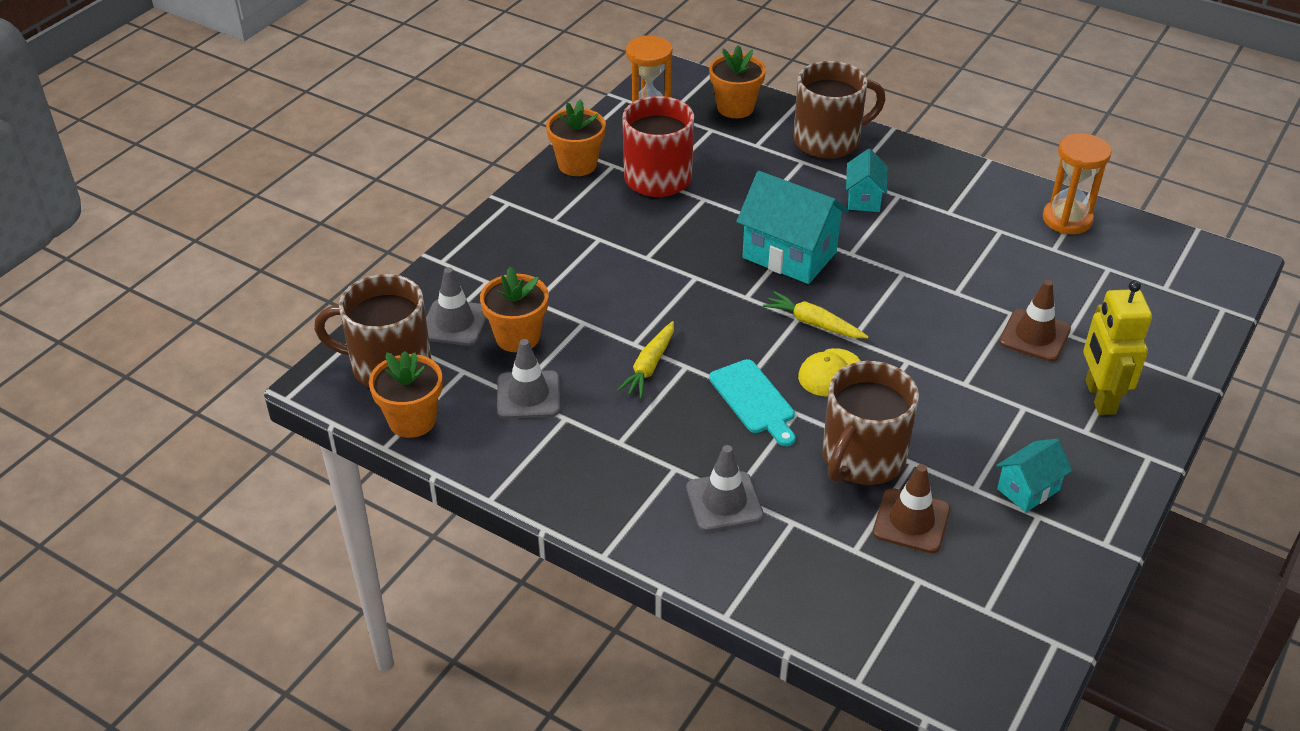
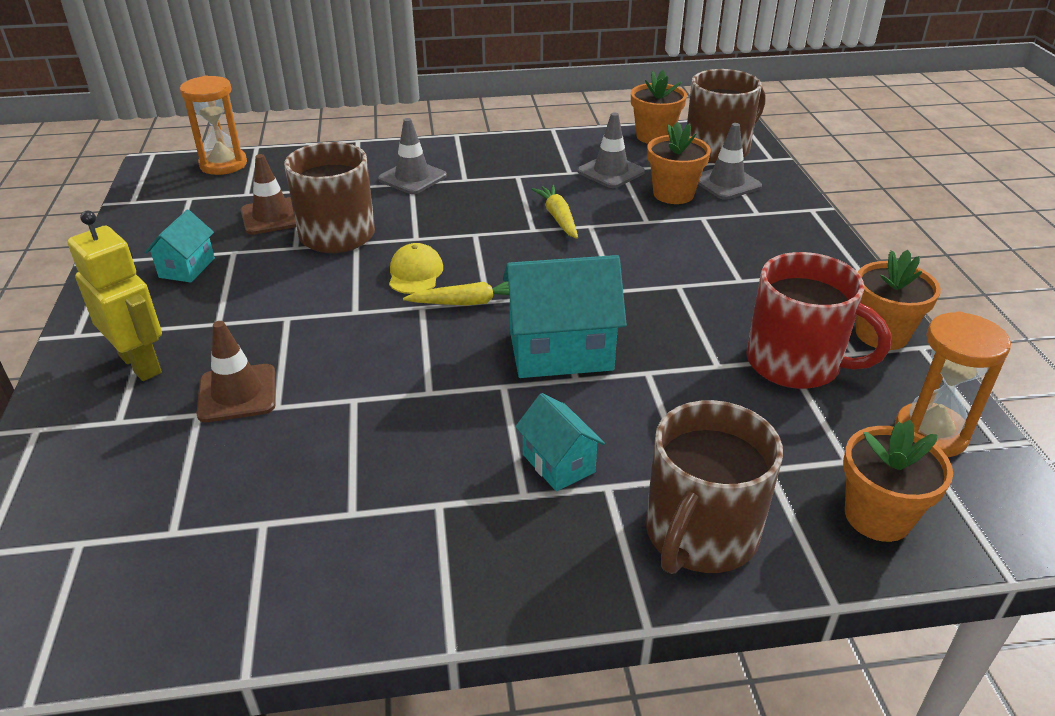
camera: 140 degrees right, 5 degrees down
(754, 400) = (456, 232): turquoise cutting board -> none
(1067, 219) = (264, 589): orange hourglass -> orange hourglass (223, 164)

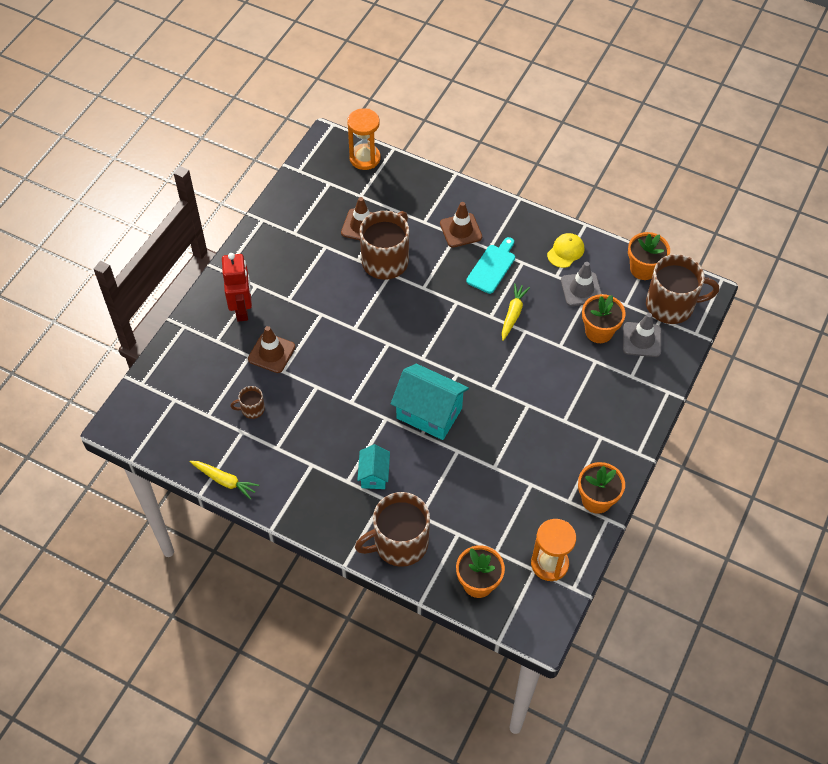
camera: 35 degrees right, 20 degrees up
(141, 364) = (242, 309): yellow robot -> red robot
(187, 268) = (296, 247): turquoise house -> none
(258, 481) = (252, 409): none -> brown mug
(412, 178) = (461, 230): grey traffic cone -> brown traffic cone
(415, 273) = (402, 316): yellow cap -> yellow cap (565, 251)
(469, 302) = (412, 354): yellow carrot -> yellow carrot (225, 481)
(486, 191) = (492, 267): none -> turquoise cutting board
(795, 363) = (532, 489): red mug -> none

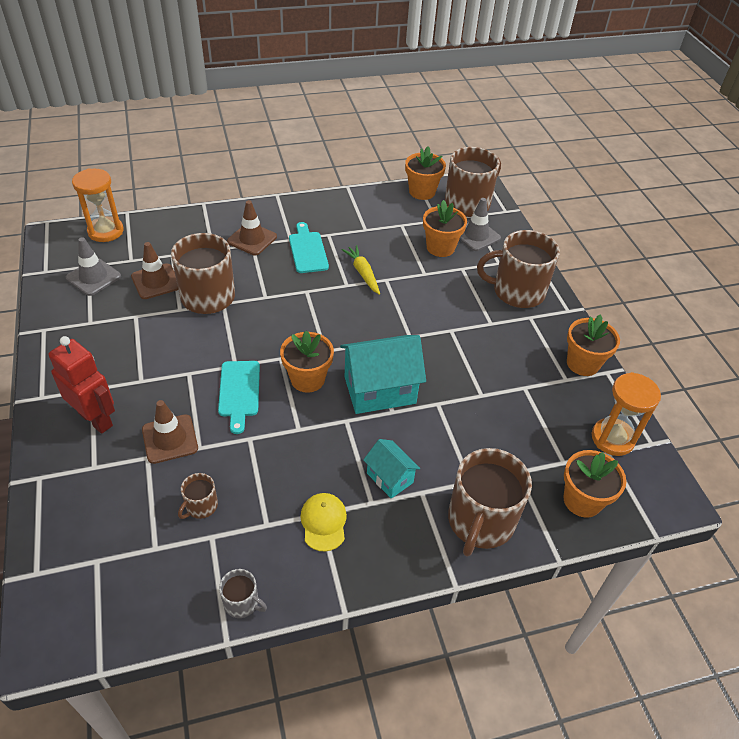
camera: 45 degrees left, 10 degrees down
(225, 481) = (242, 602): yellow carrot -> grey mug
(339, 350) = (239, 392): none -> turquoise cutting board
(390, 371) = (307, 379): none -> orange flower pot
(565, 251) = (353, 210): yellow cap -> yellow cap (323, 522)
(581, 289) = (394, 228): grey traffic cone -> grey traffic cone (93, 277)
(616, 410) = (517, 291): none -> brown mug

